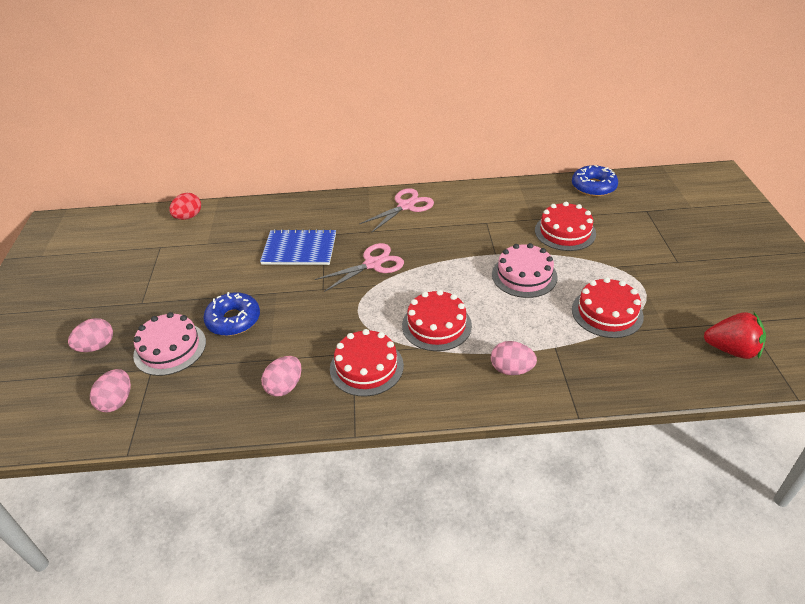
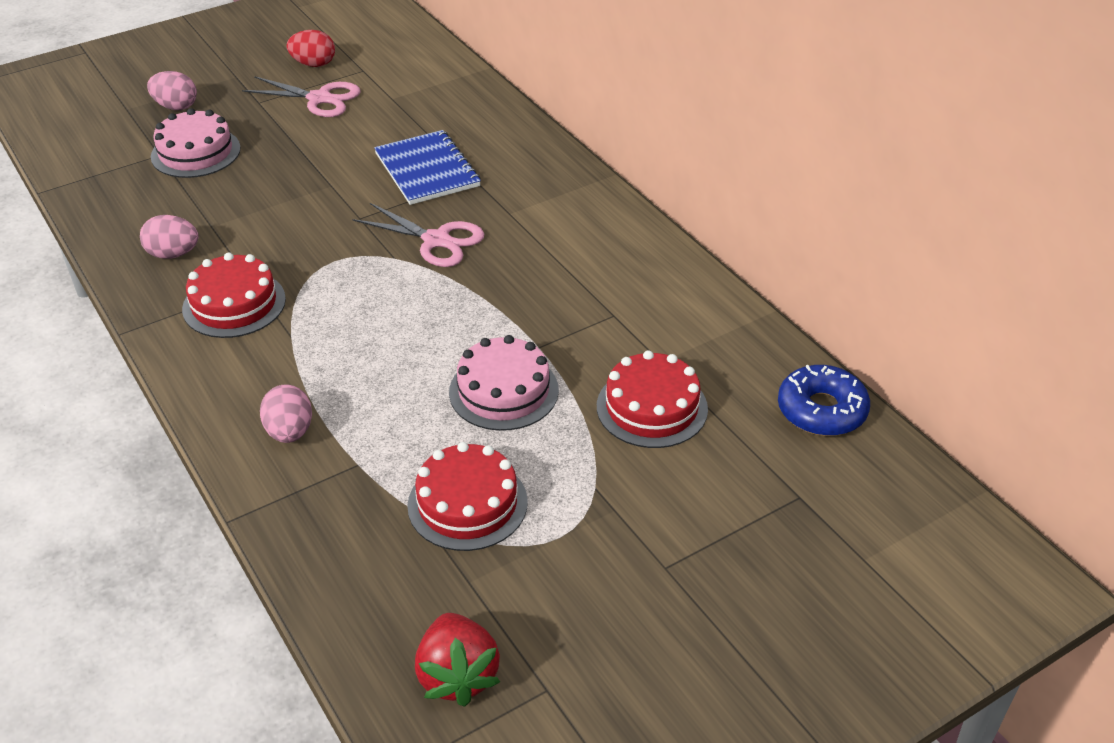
camera: 60 degrees right, 0 degrees up
(117, 401) = (104, 154): pink egg -> none
(188, 217) = (434, 63): red egg -> red egg (313, 64)
(233, 320) = (264, 175): blue donut -> none
(406, 206) = (594, 224): pink scissors -> pink scissors (319, 99)
(436, 325) = (342, 337): red cake -> none

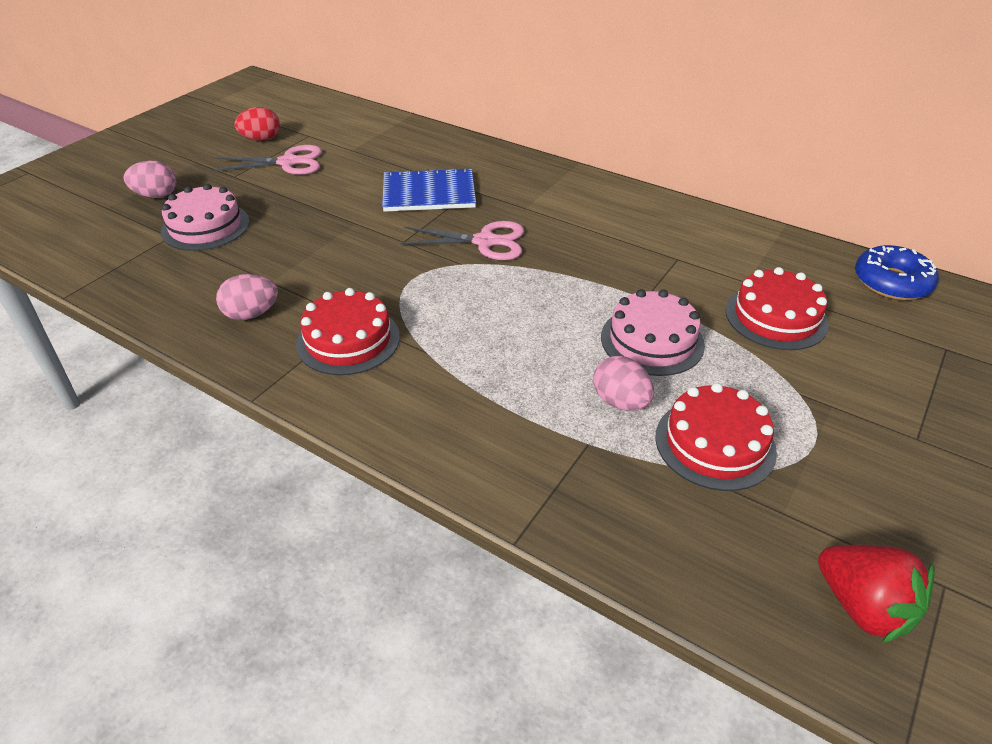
camera: 25 degrees left, 0 degrees up
(290, 432) = (500, 436): pink egg -> pink egg (620, 402)
(427, 170) = (429, 193): blue notebook -> blue notebook turned 45 degrees counterclockwise

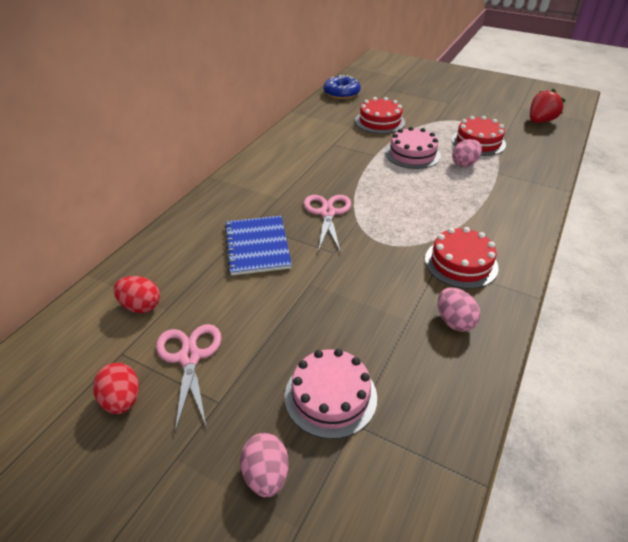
camera: 95 degrees left, 0 degrees up
(361, 139) = (141, 306): none -> red egg

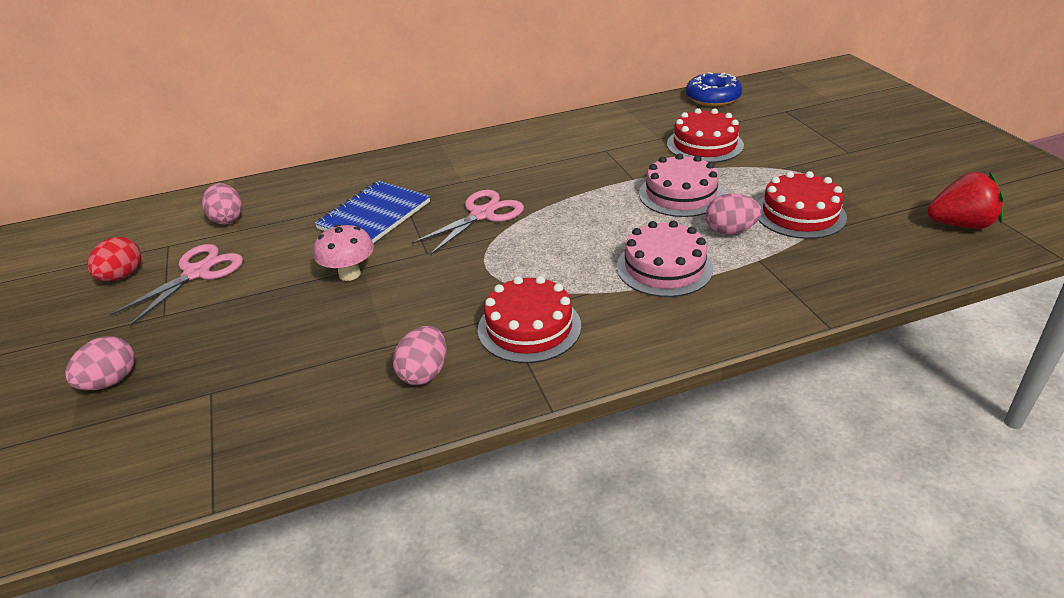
camera: 45 degrees right, 5 degrees down
(141, 306) = (227, 219): red egg -> pink egg
(309, 292) = (349, 274): none -> pink mushroom
(330, 396) = (230, 361): pink cake -> pink cake (664, 267)

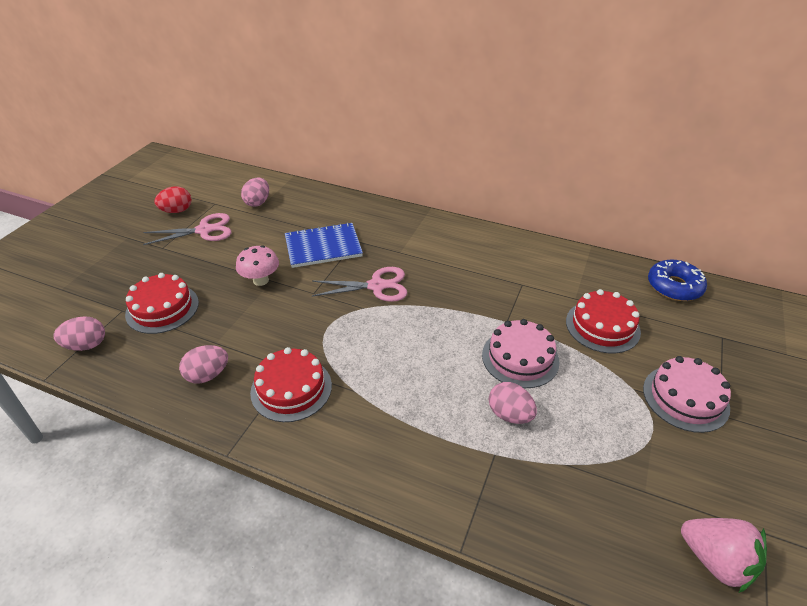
camera: 40 degrees right, 5 degrees up
(110, 381) = (101, 273): pink egg -> pink egg (86, 345)
(664, 267) = (423, 409): pink cake -> pink cake (685, 398)
(799, 214) = (584, 440): red cake -> red cake (162, 308)
(960, 224) = (715, 560): red strawberry -> pink strawberry

